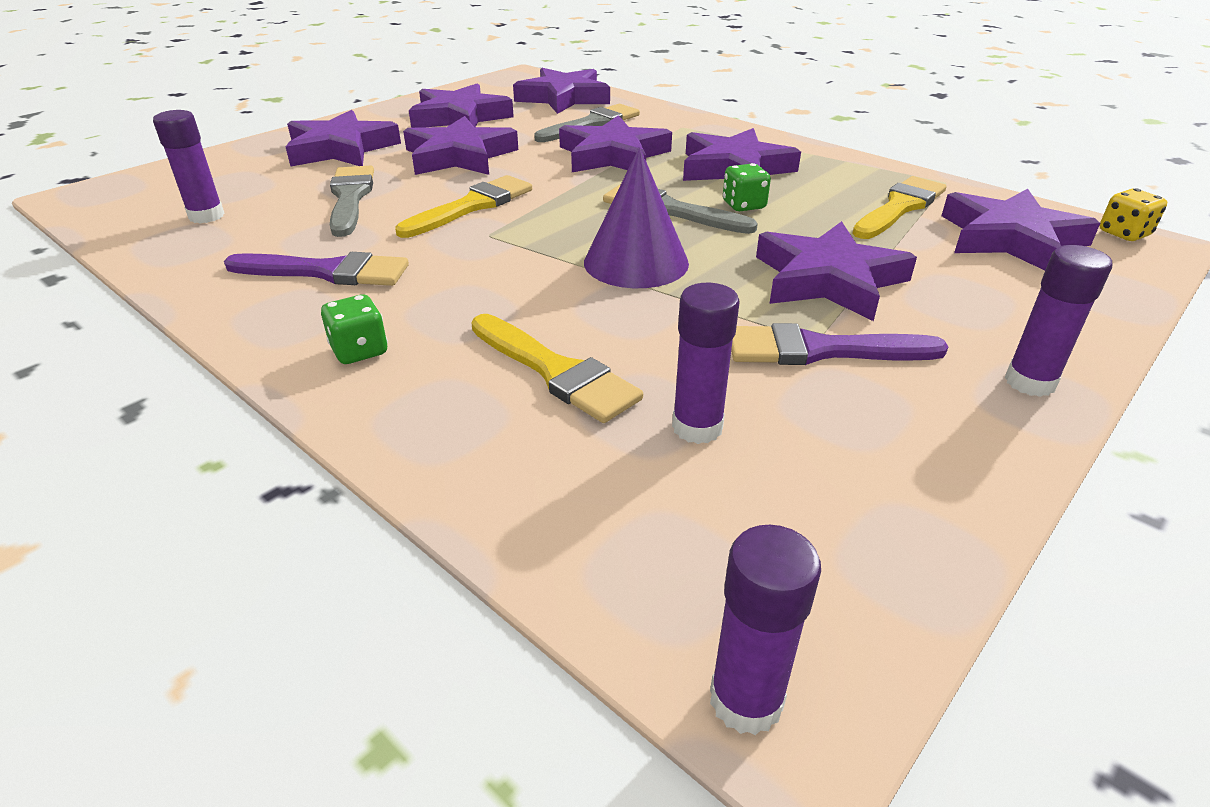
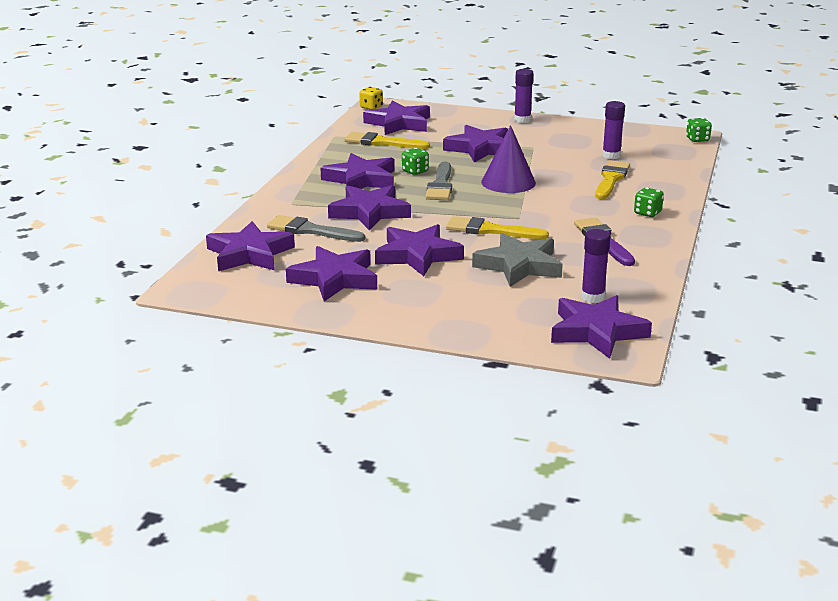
camera: 115 degrees left, 10 degrees down
(341, 149) = (445, 299): purple star -> purple star (597, 332)
(350, 198) = (519, 266): grey brush -> grey star
(746, 700) = (697, 139): purple glue stick -> green dice
(821, 350) = (540, 145): purple brush -> none

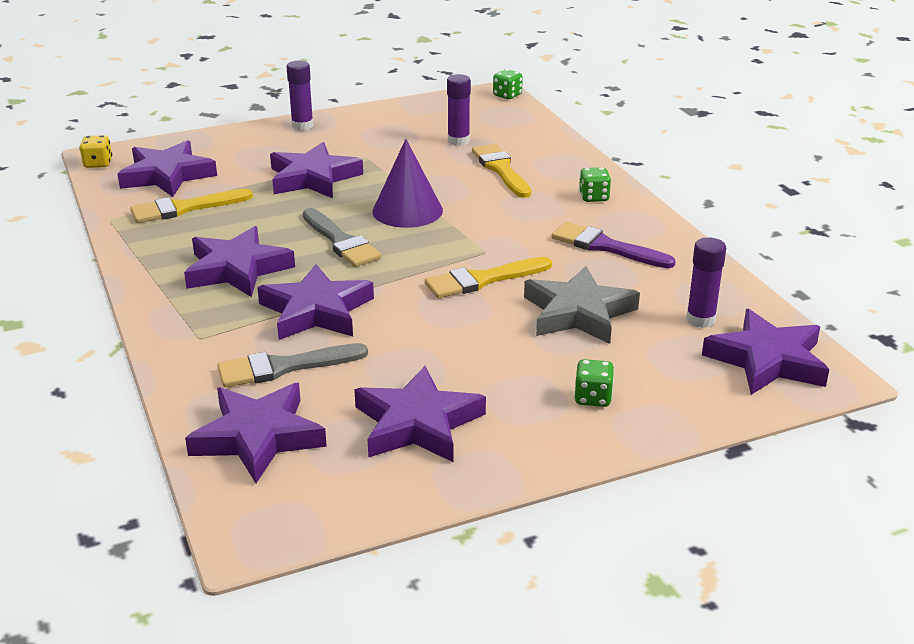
camera: 40 degrees left, 5 degrees up
(415, 171) = (284, 234): green dice -> green dice (593, 398)
(417, 255) = (458, 347): purple star -> none

